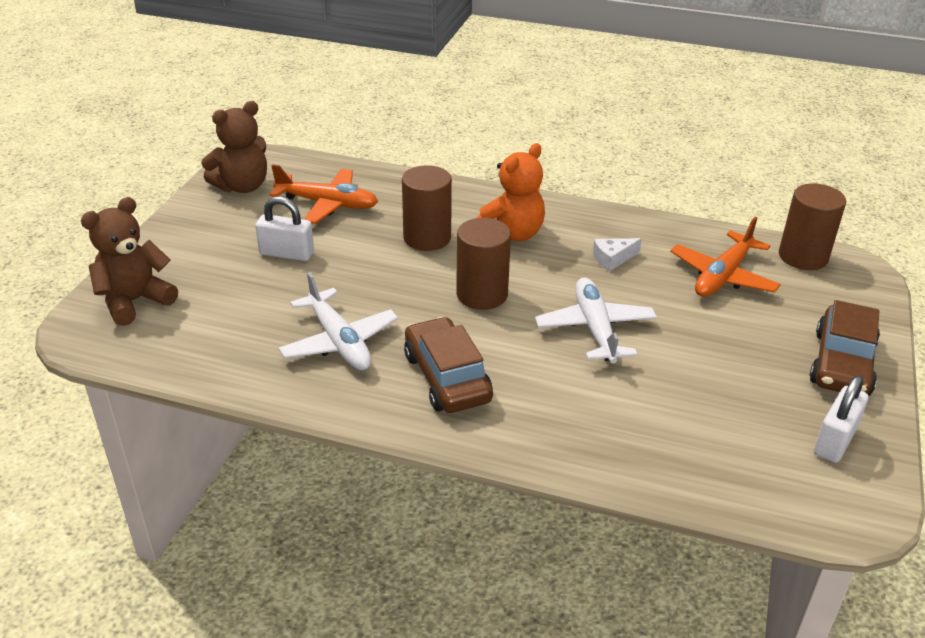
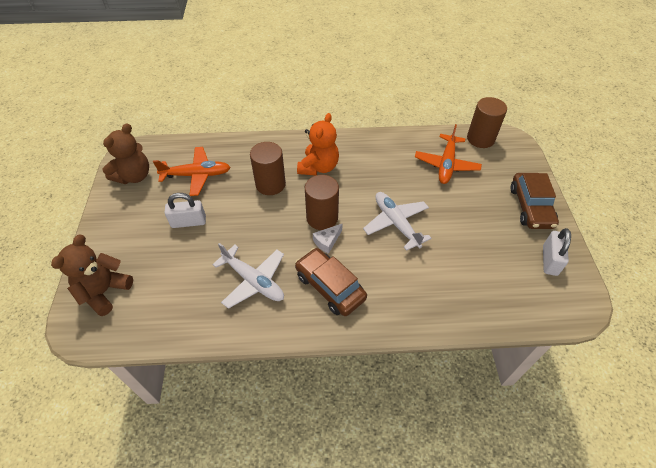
camera: 20 degrees left, 15 degrees up
(612, 259) = (383, 169): white cheese -> white cheese (327, 241)

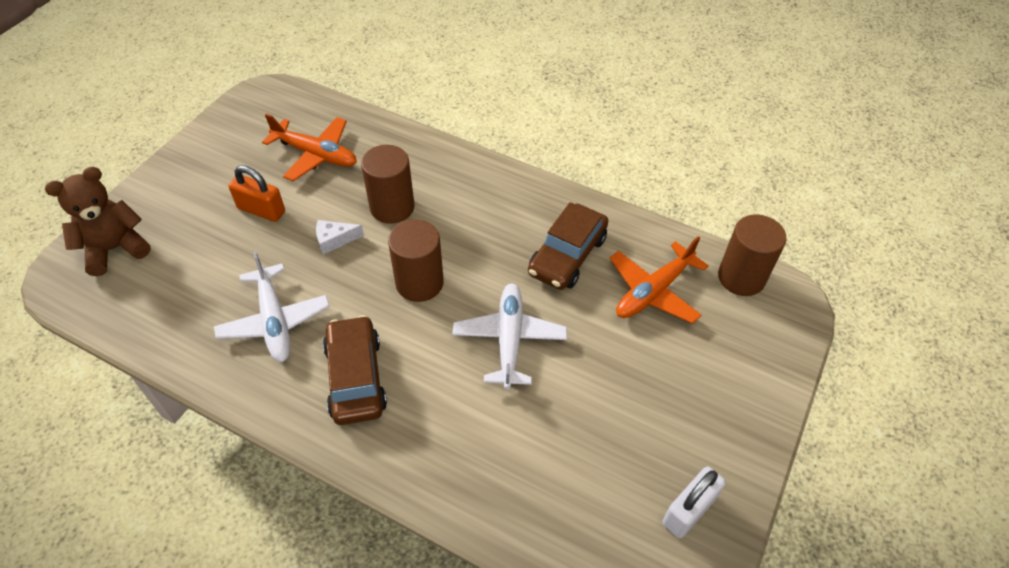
camera: 30 degrees right, 0 degrees up
(134, 176) = (247, 124): brown teddy bear -> none
(188, 222) = (261, 210): white padlock -> orange padlock
(318, 167) = (471, 212): orange teddy bear -> none
(327, 241) = (400, 317): white cheese -> white cheese (334, 240)
(530, 207) = (730, 417): brown car -> brown car (567, 255)

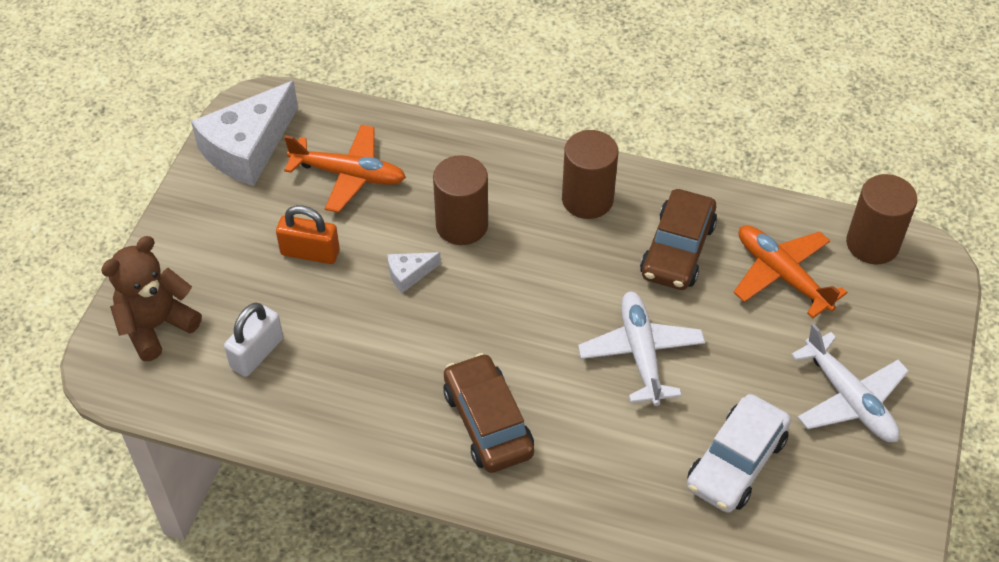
camera: 10 degrees left, 0 degrees up
(245, 123) = (248, 148): none -> white cheese
(274, 321) = (375, 377): white plane -> white plane (849, 399)
(419, 283) = (522, 308): brown cylinder -> brown cylinder (587, 199)
(568, 455) = (736, 462): none -> white car
(653, 291) = (782, 275): orange plane -> orange plane turned 105 degrees clockwise
(688, 510) = (870, 494): white padlock -> white padlock (257, 353)

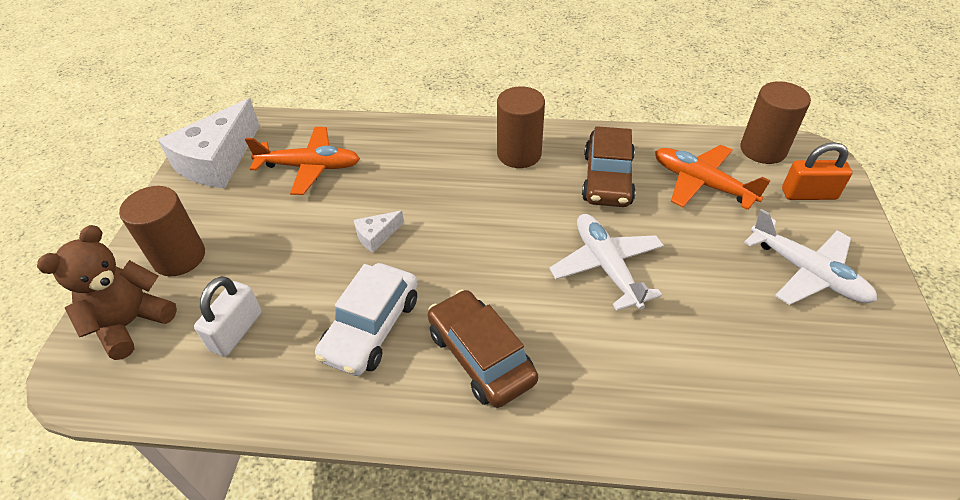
camera: 10 degrees left, 5 degrees down
(310, 252) = (281, 233): orange padlock -> orange padlock (808, 194)
(462, 225) = (416, 189): brown cylinder -> brown cylinder (179, 257)
(736, 462) = (733, 349): white car -> white car (371, 328)

